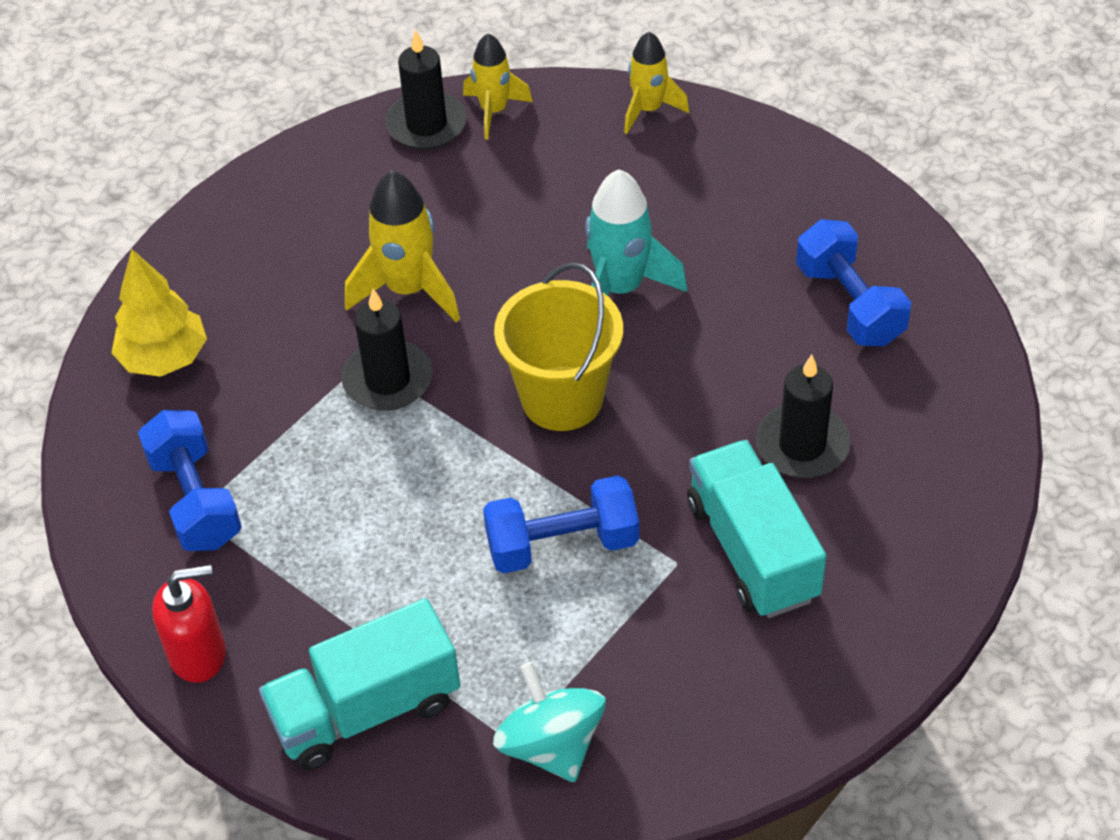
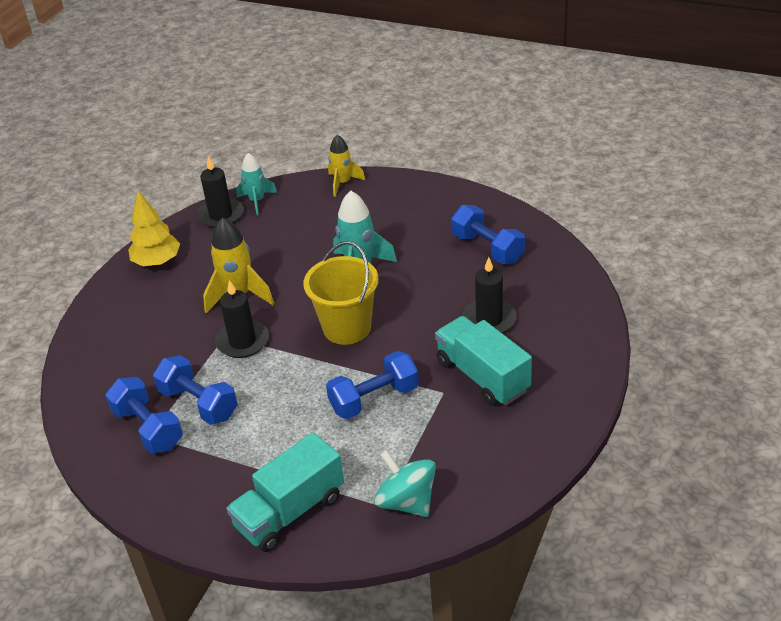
camera: 15 degrees left, 10 degrees down
(164, 358) = (105, 361): yellow tree -> yellow tree (157, 262)
(198, 654) = (177, 508): red soap dispenser -> none
(285, 476) = (198, 403): none -> blue dumbbell
(494, 111) = (257, 201): yellow rocket -> turquoise rocket

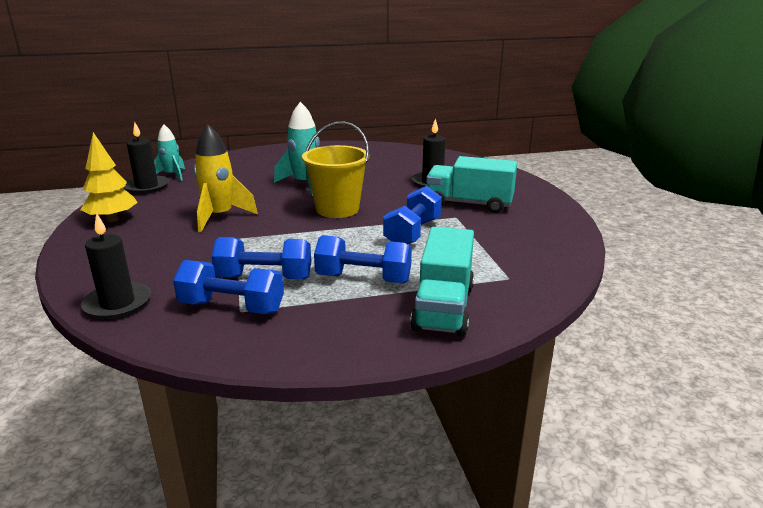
camera: 40 degrees left, 15 degrees down
(242, 341) = (258, 236): black candle -> black candle (117, 303)
(343, 183) = (235, 156): yellow rocket -> none
(406, 501) = (521, 270): turquoise spinning top -> none
(487, 248) = (383, 159): blue dumbbell -> blue dumbbell (363, 279)

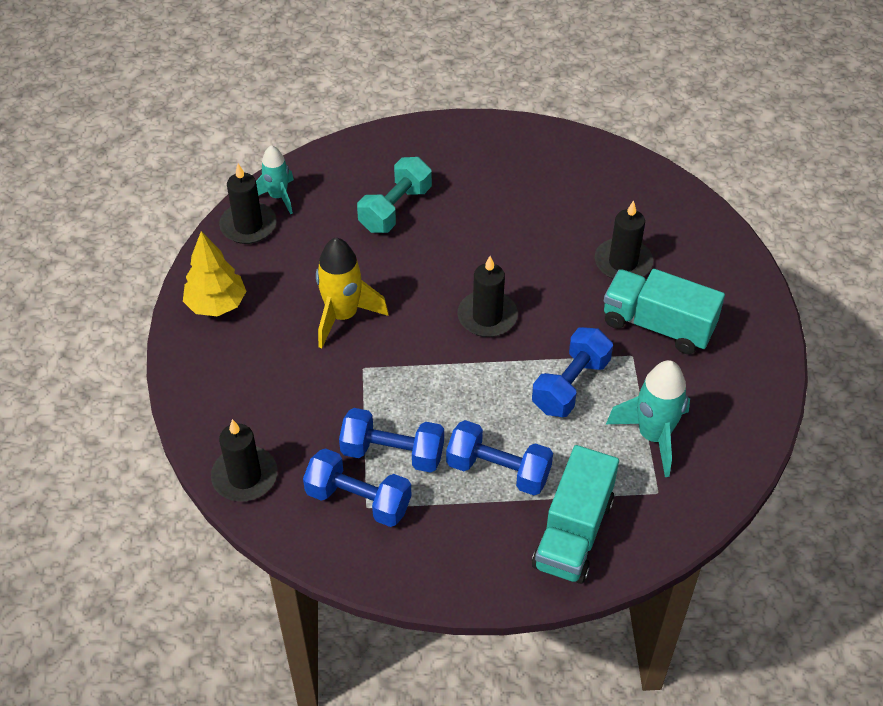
camera: 10 degrees right, 25 degrees up
(261, 174) = (395, 209): none -> turquoise dumbbell
(305, 184) = (452, 245): turquoise rocket -> turquoise rocket (653, 436)
(337, 209) = (487, 316): yellow bucket -> black candle

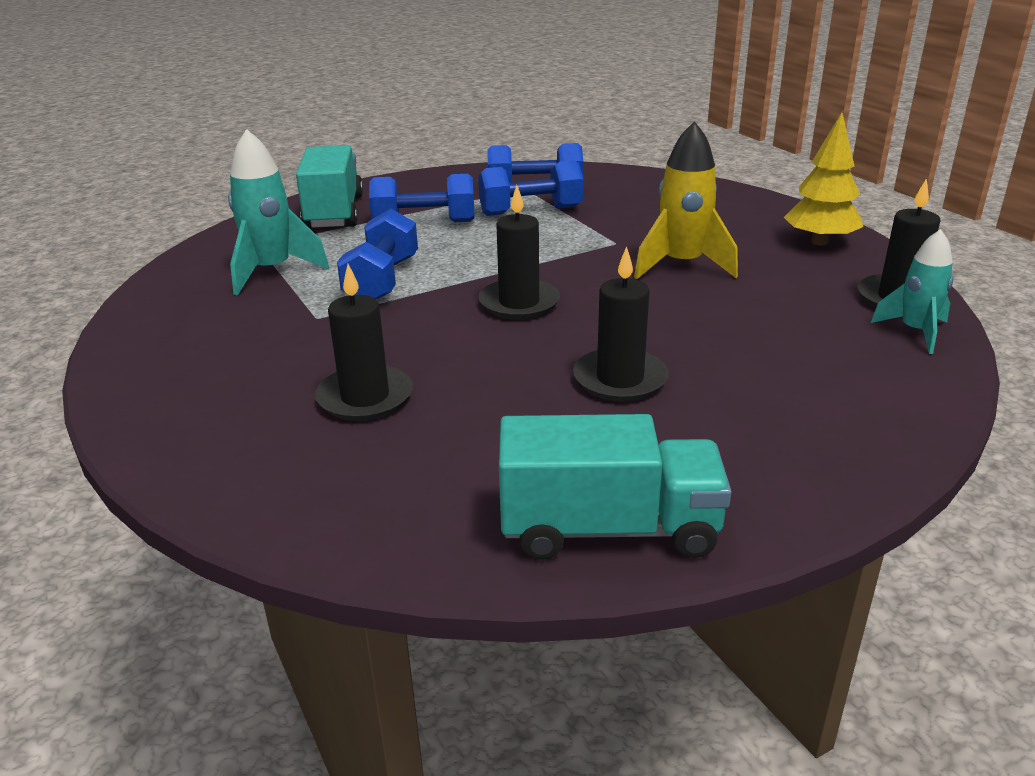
camera: 155 degrees right, 20 degrees down
(245, 476) = (640, 179): black candle -> black candle (620, 379)
(395, 209) = (749, 363): turquoise dumbbell -> none
(658, 325) = (289, 349): turquoise truck -> turquoise truck (608, 529)

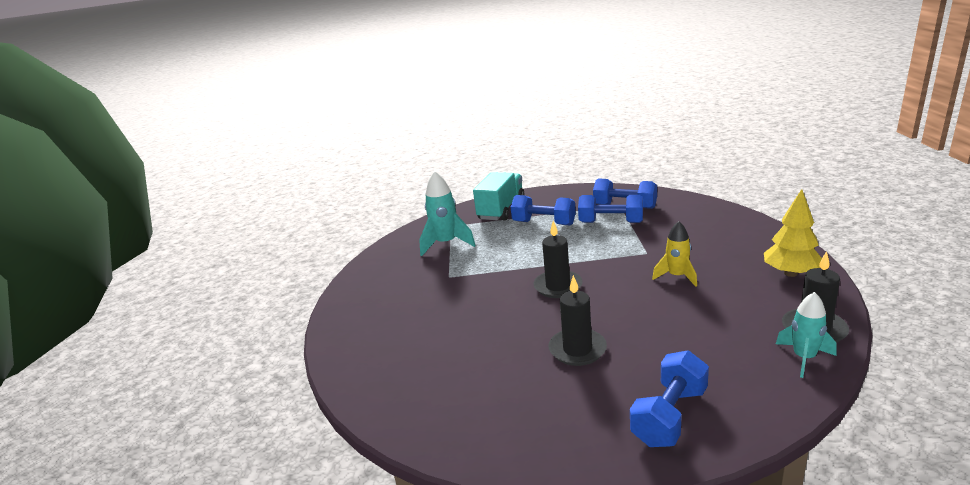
camera: 30 degrees right, 5 degrees down
(365, 397) = (439, 330): black candle -> none
(382, 281) = (495, 259): blue dumbbell -> blue dumbbell (669, 416)
(608, 529) = (501, 442): turquoise truck -> none
(682, 265) = (677, 276): yellow rocket -> yellow rocket, size x0.66

